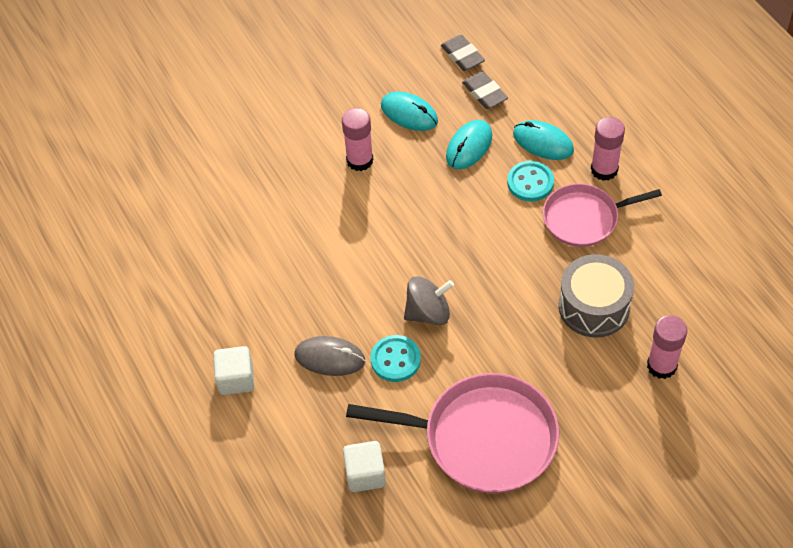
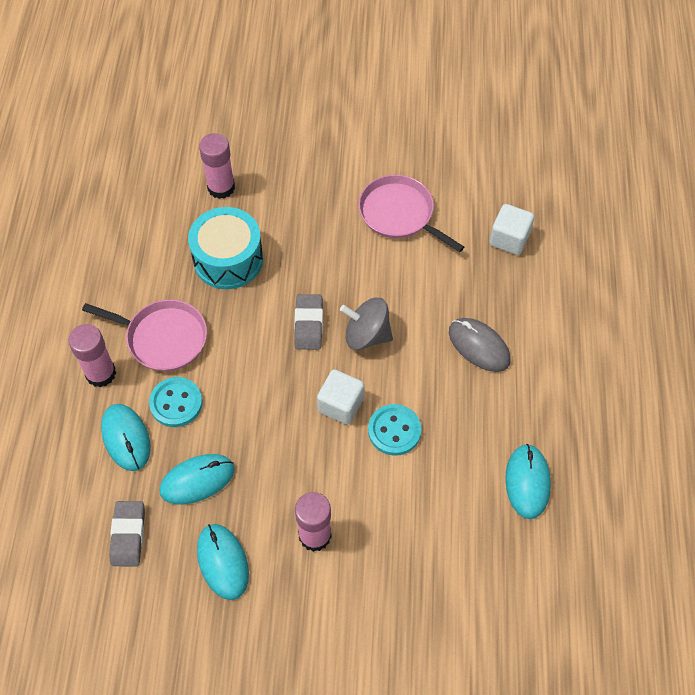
camera: 150 degrees left, 5 degrees up
(228, 277) = (527, 482): none -> turquoise mouse
(236, 379) = (573, 375): white cube -> white cube (341, 405)
(395, 359) = (423, 312): turquoise button -> turquoise button (394, 431)
(462, 56) = (107, 603): grey eraser -> grey eraser (308, 324)
(483, 438) = (399, 214): pink pan -> pink pan, size x0.63
(594, 307) = (228, 259): grey drum -> turquoise drum

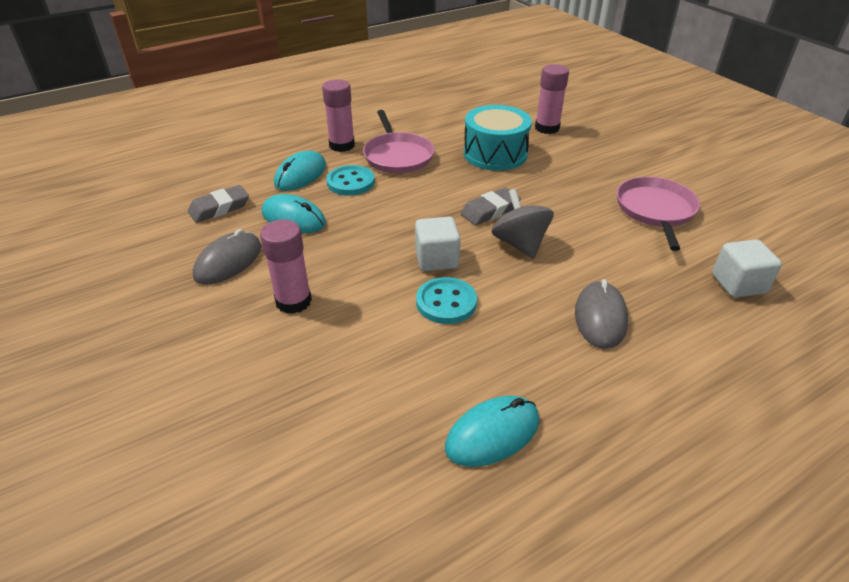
camera: 55 degrees right, 20 degrees down
(223, 562) = (228, 261): turquoise mouse -> grey mouse

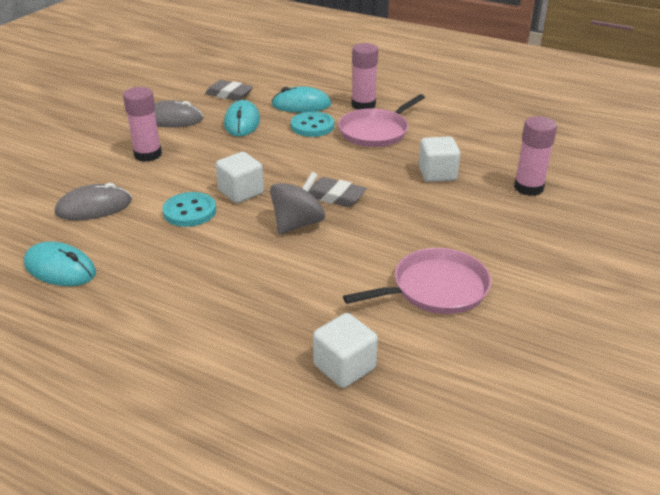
camera: 60 degrees right, 5 degrees down
(495, 154) = (437, 174): turquoise drum -> white cube
(600, 317) = (224, 289): grey mouse -> grey mouse (94, 207)

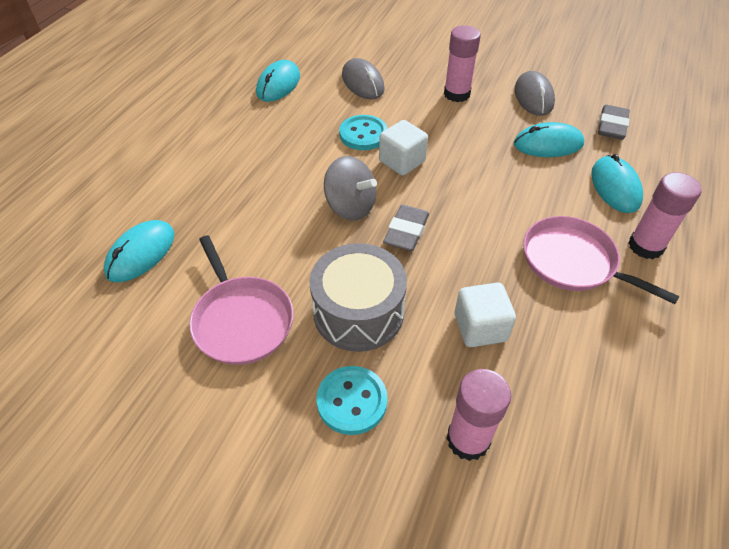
camera: 85 degrees right, 15 degrees up
(312, 126) = (562, 201): turquoise button -> turquoise button (352, 401)
(344, 367) = (141, 253): white cube -> turquoise mouse
(424, 225) = (358, 312): none -> grey drum

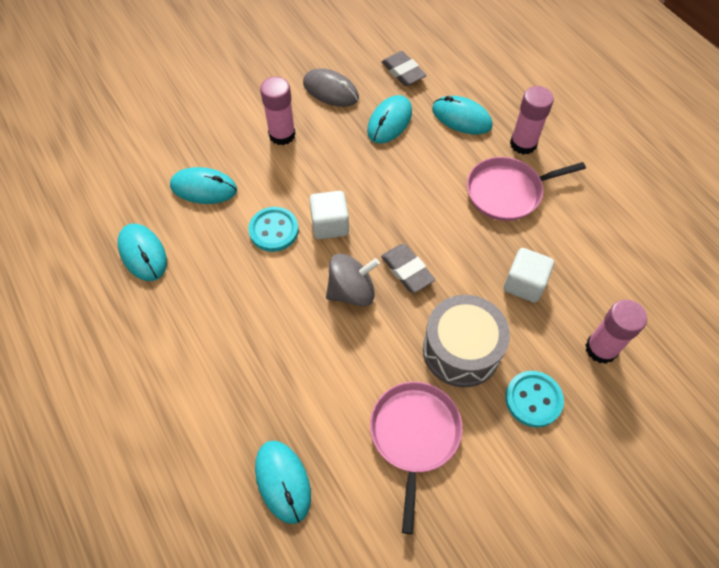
camera: 55 degrees left, 10 degrees up
(241, 320) = (414, 435): pink pan -> pink pan turned 90 degrees counterclockwise
(363, 82) = (204, 188): grey mouse -> turquoise mouse

